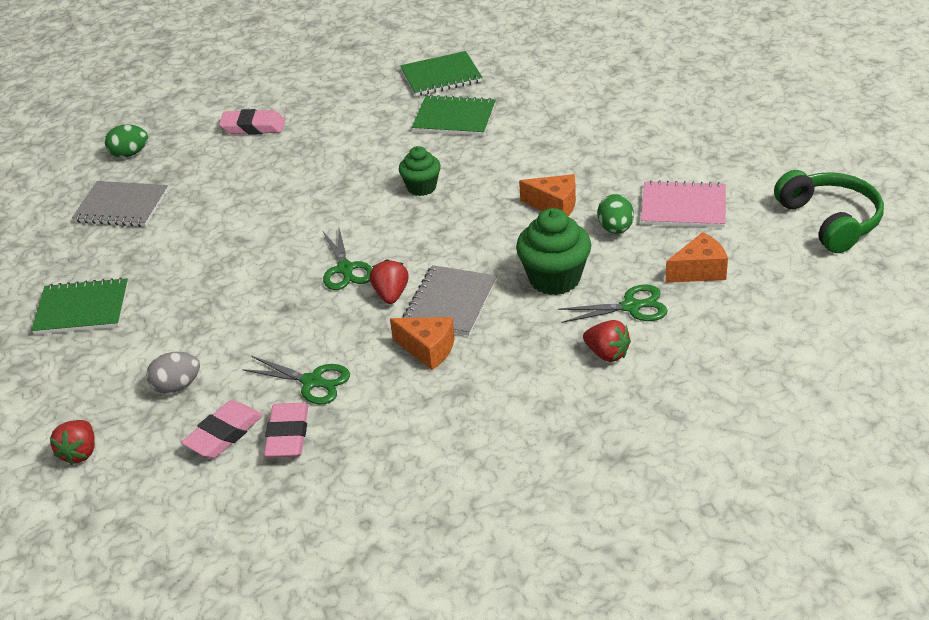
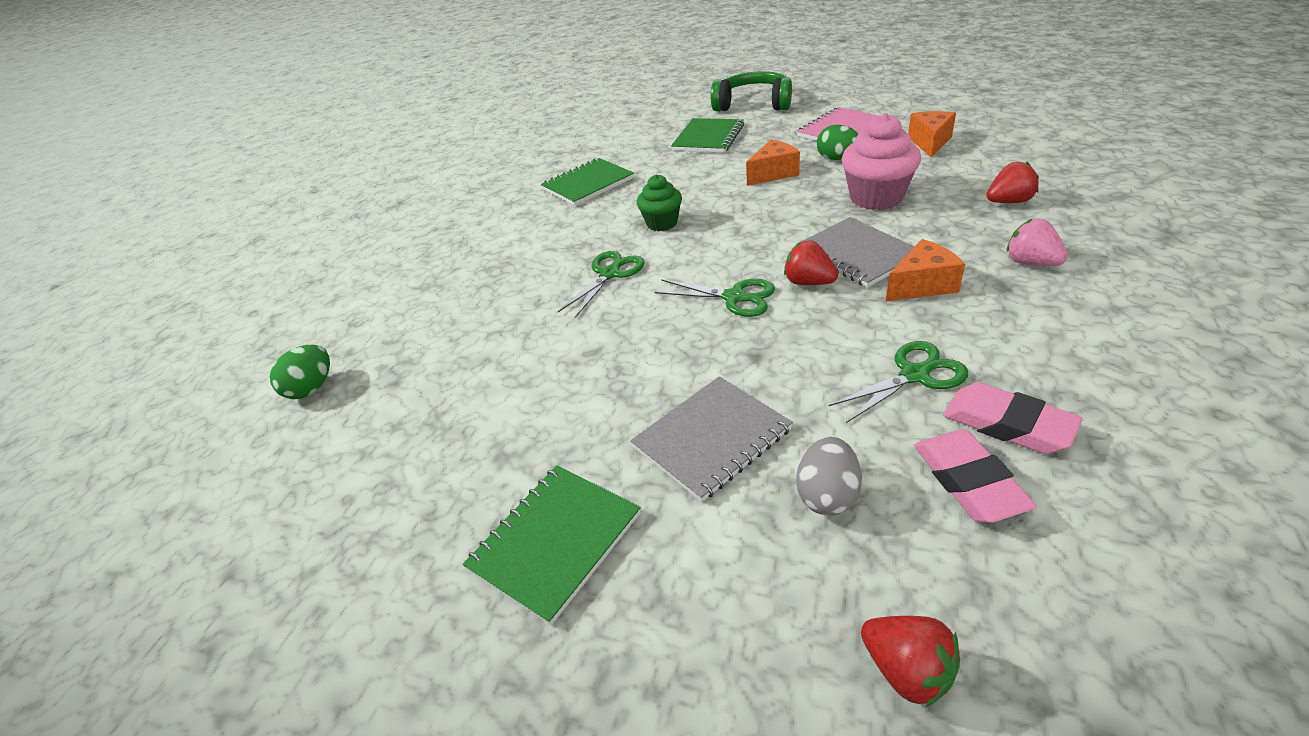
camera: 50 degrees left, 0 degrees up
(121, 206) = (396, 427): grey notebook -> grey notebook (711, 438)
(253, 127) = (419, 287): pink eraser -> none
(441, 76) = (521, 175): green notebook -> green notebook (708, 138)
(505, 393) = (1030, 262): none -> pink strawberry
(554, 279) = (876, 198): green cupcake -> pink cupcake
(631, 307) = (950, 177): green scissors -> green scissors (609, 274)
(830, 221) = (918, 92): green headphones -> green headphones (753, 104)

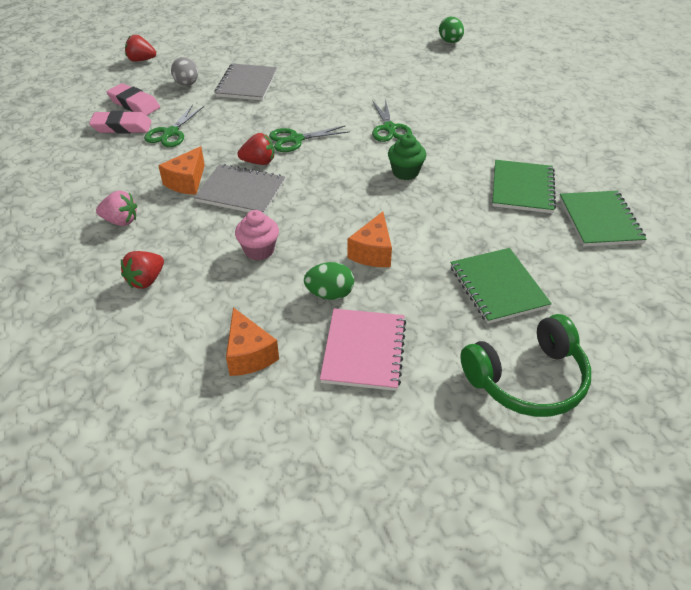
camera: 135 degrees right, 5 degrees up
(555, 541) = (274, 45): green notebook -> green notebook (600, 220)
(876, 198) = (259, 250): pink cupcake -> pink cupcake, size x0.63

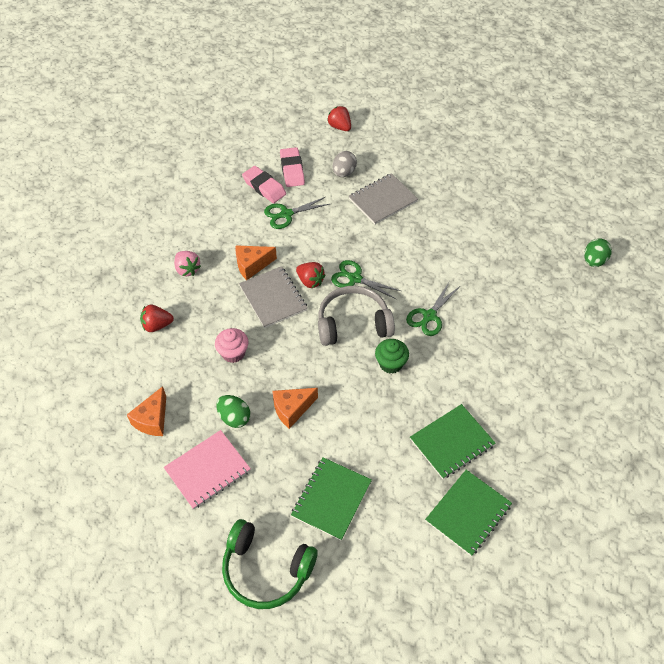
camera: 45 degrees right, 10 degrees up
(337, 167) = (353, 324): none -> grey headphones

